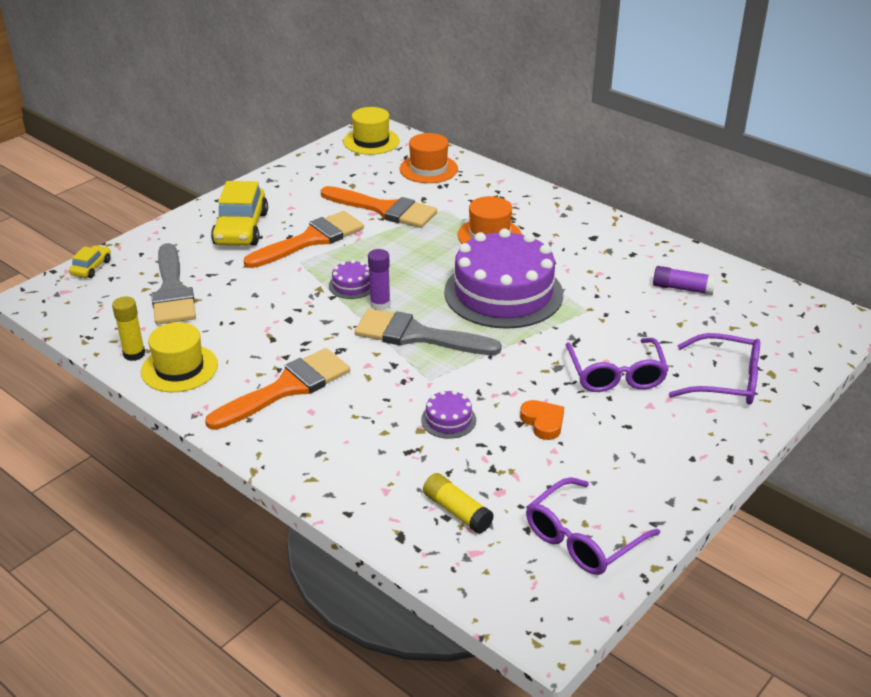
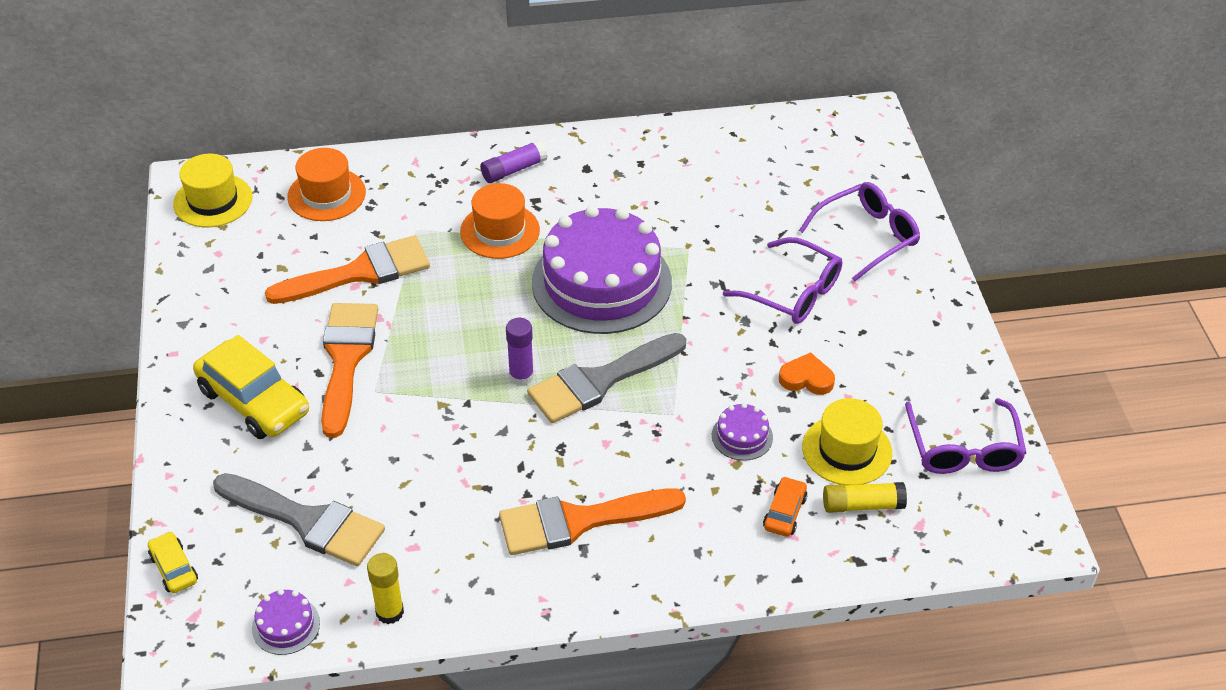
camera: 50 degrees left, 10 degrees up
(179, 368) = (456, 587): yellow hat -> yellow hat (847, 450)
(287, 388) = (579, 521): orange brush -> orange brush turned 105 degrees counterclockwise
(352, 285) = (465, 377): purple cake -> purple cake (286, 625)
(402, 475) = (784, 513): none -> orange car
(682, 288) = (724, 171): purple glue stick -> purple glue stick (513, 170)

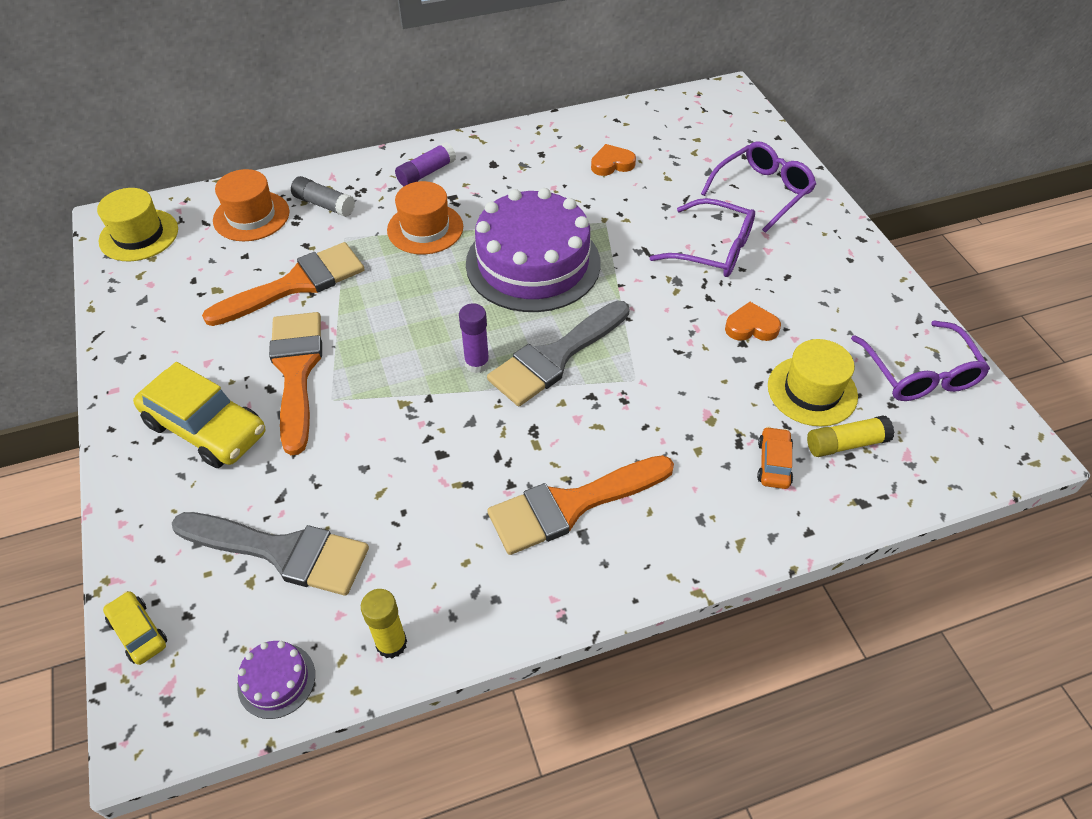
camera: 10 degrees left, 5 degrees up
(402, 191) = (324, 204): none -> grey glue stick
(713, 184) = (612, 164): none -> orange heart
(742, 436) = (708, 392): purple cake -> none

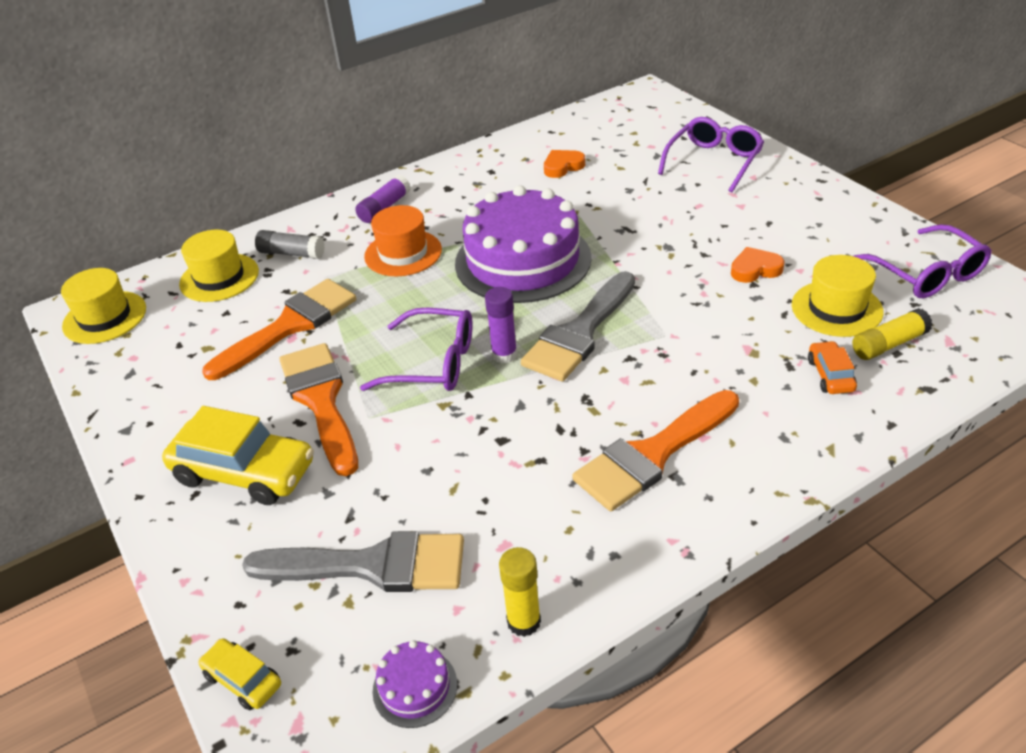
camera: 10 degrees left, 10 degrees down
(251, 216) = (219, 278): orange hat -> yellow hat
(713, 249) = (689, 215): purple glasses -> purple glasses (433, 363)

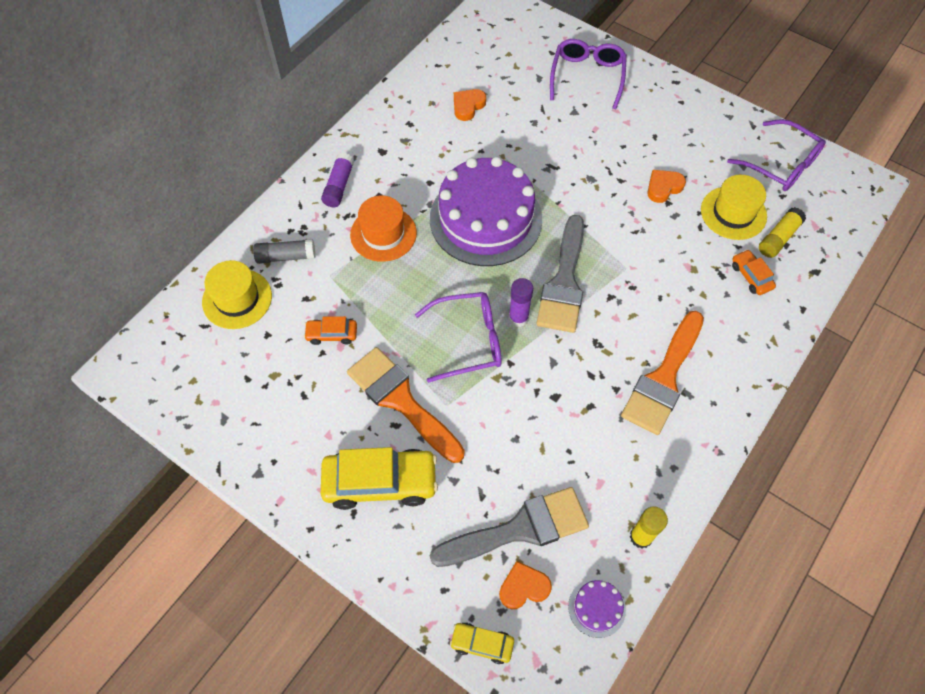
camera: 25 degrees left, 20 degrees up
(105, 317) = (160, 368): yellow hat -> none
(290, 326) = (332, 334): orange brush -> orange car
(336, 632) = (523, 587): none -> orange heart

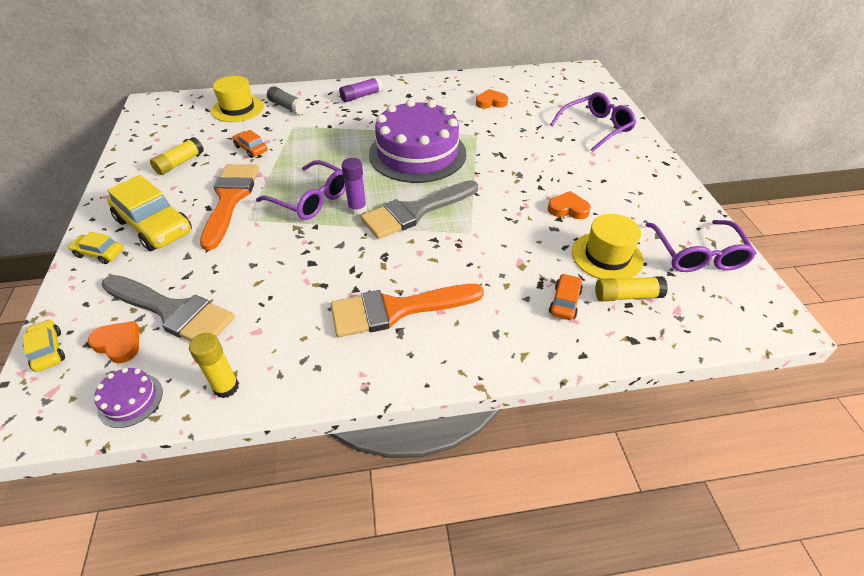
camera: 45 degrees right, 15 degrees down
(289, 406) = (180, 163): none -> yellow glue stick
(378, 547) = (99, 253): none -> yellow car
(383, 234) = (349, 126): orange hat -> none

